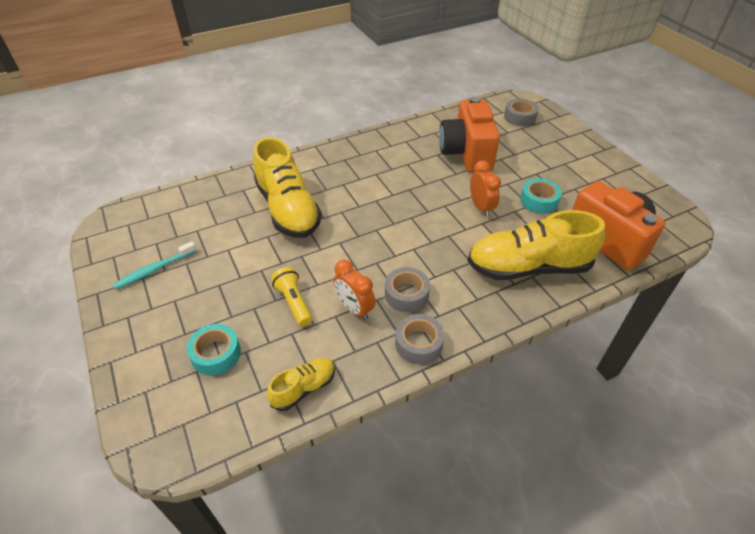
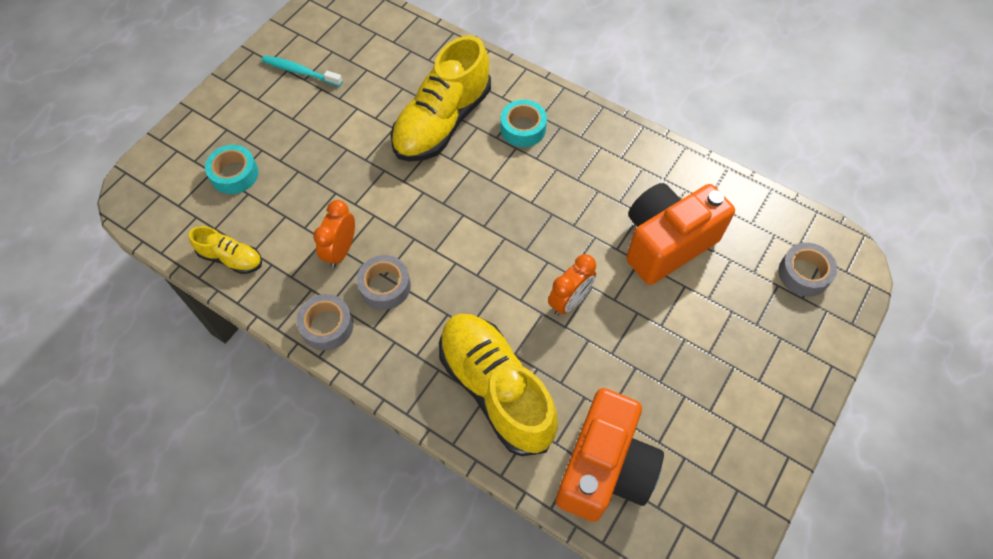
camera: 60 degrees right, 15 degrees up
(294, 302) = (321, 197): yellow flashlight -> none
(539, 201) = (627, 361): turquoise tape -> turquoise tape (523, 128)

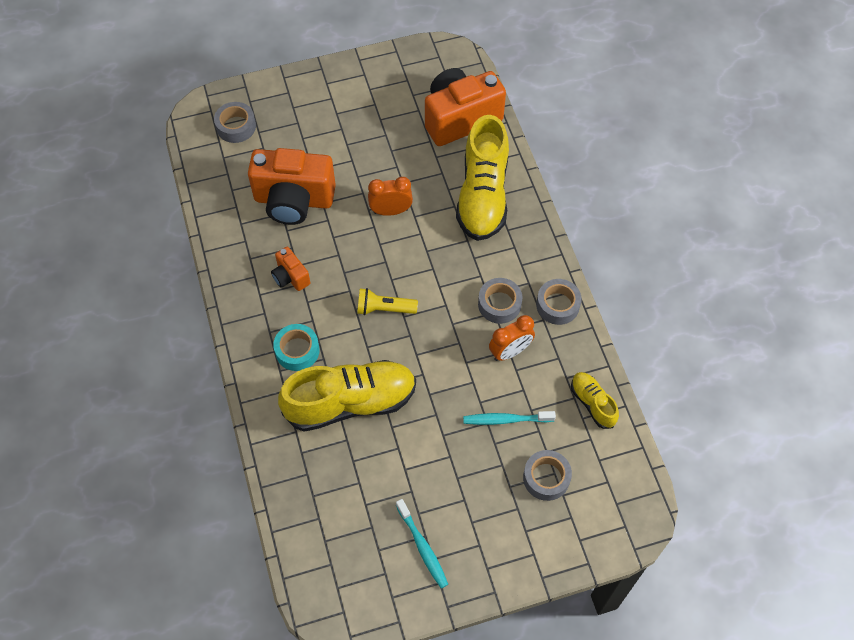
camera: 140 degrees left, 0 degrees up
(234, 174) = (546, 478): turquoise tape -> grey tape
(301, 194) = (506, 420): none -> turquoise toothbrush
(486, 208) = (384, 309): none -> yellow flashlight
(591, 177) = (290, 277): none -> orange camera

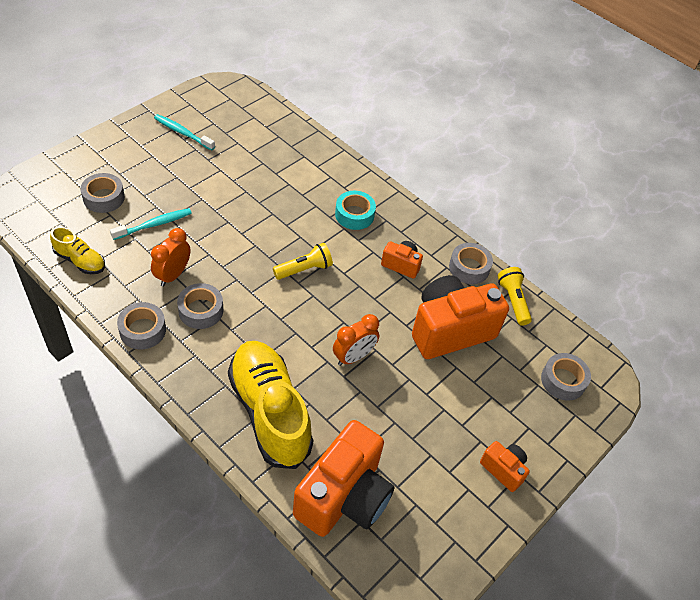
camera: 145 degrees right, 10 degrees down
(217, 203) = (513, 301): none -> yellow flashlight
(230, 249) = (469, 268): none -> grey tape
(335, 90) = (503, 469): none -> orange camera
(350, 402) = (288, 195): yellow shoe -> none

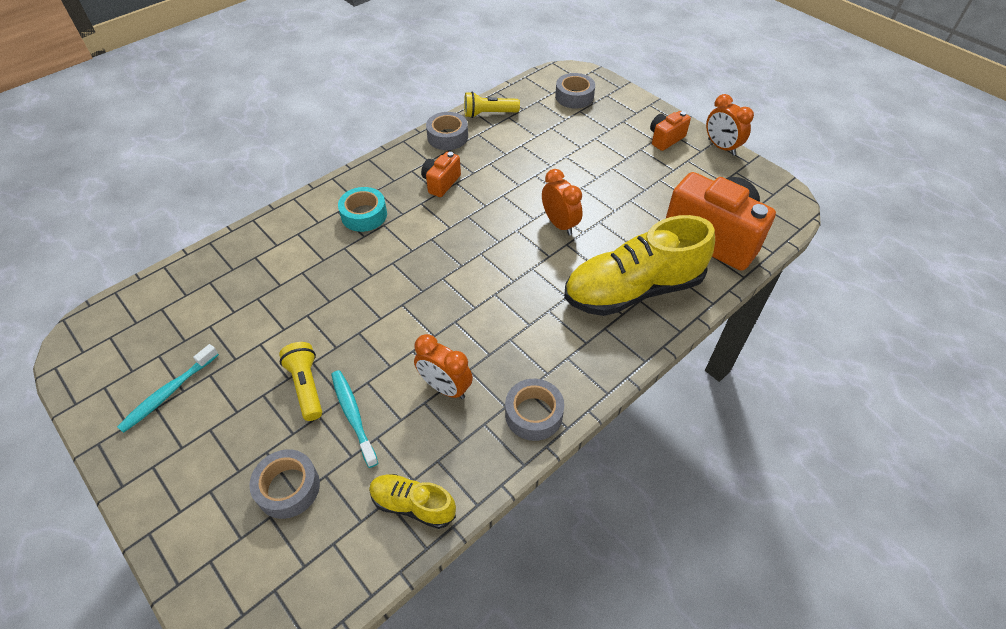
camera: 80 degrees left, 0 degrees up
(80, 261) = (413, 505): yellow shoe -> yellow shoe turned 105 degrees counterclockwise
(201, 310) = (502, 355): grey tape -> none
(304, 269) = (443, 260): yellow flashlight -> yellow flashlight (306, 386)
(450, 330) = (524, 156): orange camera -> none
(499, 532) = (721, 147): none -> orange clock

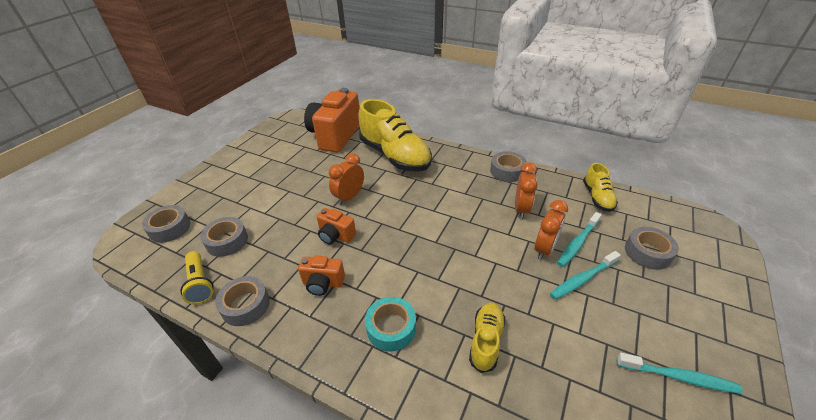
camera: 110 degrees left, 10 degrees down
(306, 271) = (486, 340): none -> yellow shoe
(306, 386) = (583, 279): yellow flashlight -> turquoise toothbrush
(535, 129) = (227, 241): none -> grey tape
(665, 139) = (234, 167): orange camera -> orange camera (336, 235)
(721, 147) = (242, 144): orange clock -> orange clock (544, 248)

